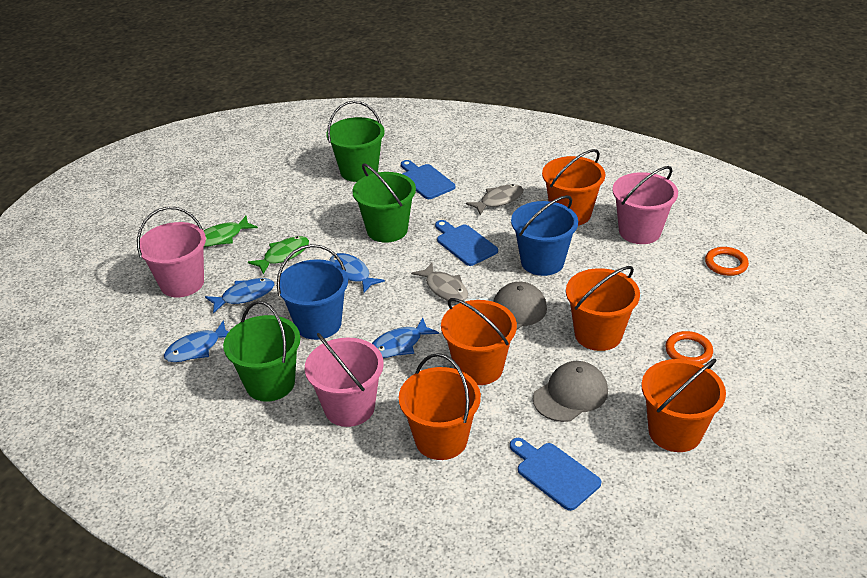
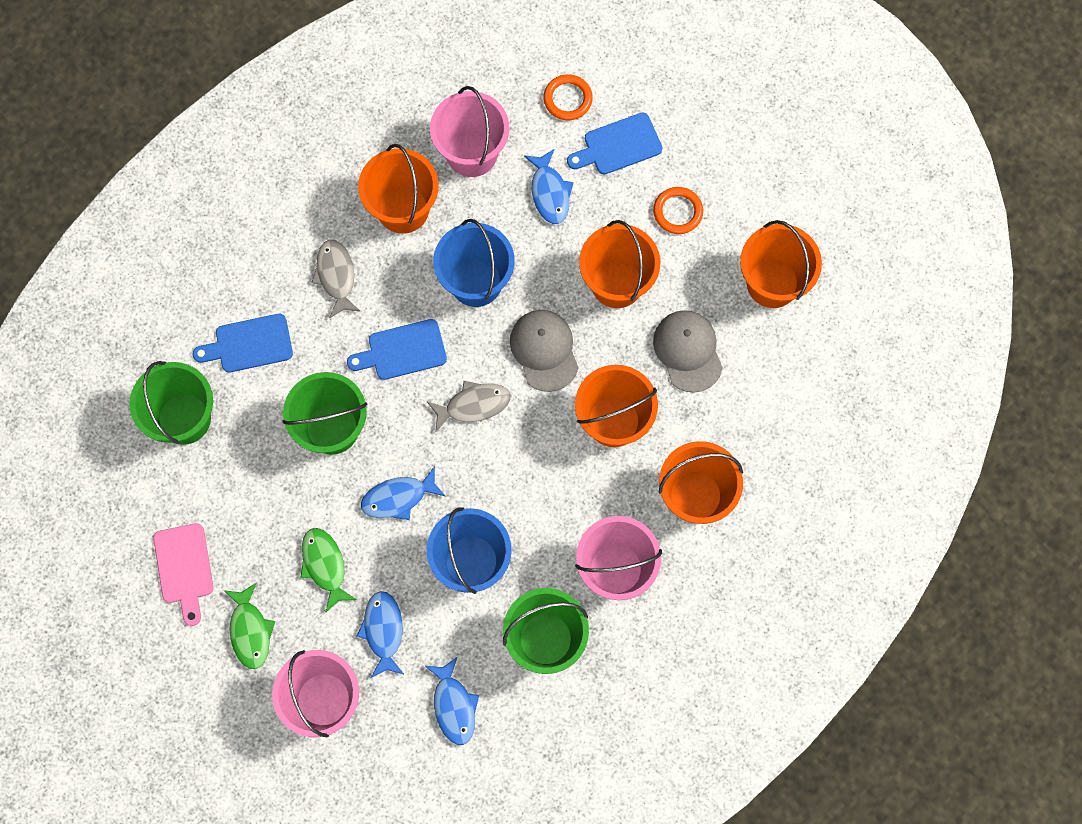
camera: 70 degrees left, 35 degrees up
(256, 199) = (184, 568): none -> pink cutting board
(399, 345) = (544, 487): blue fish -> blue fish (550, 192)
(554, 474) = (777, 412): blue cutting board -> blue cutting board (618, 145)

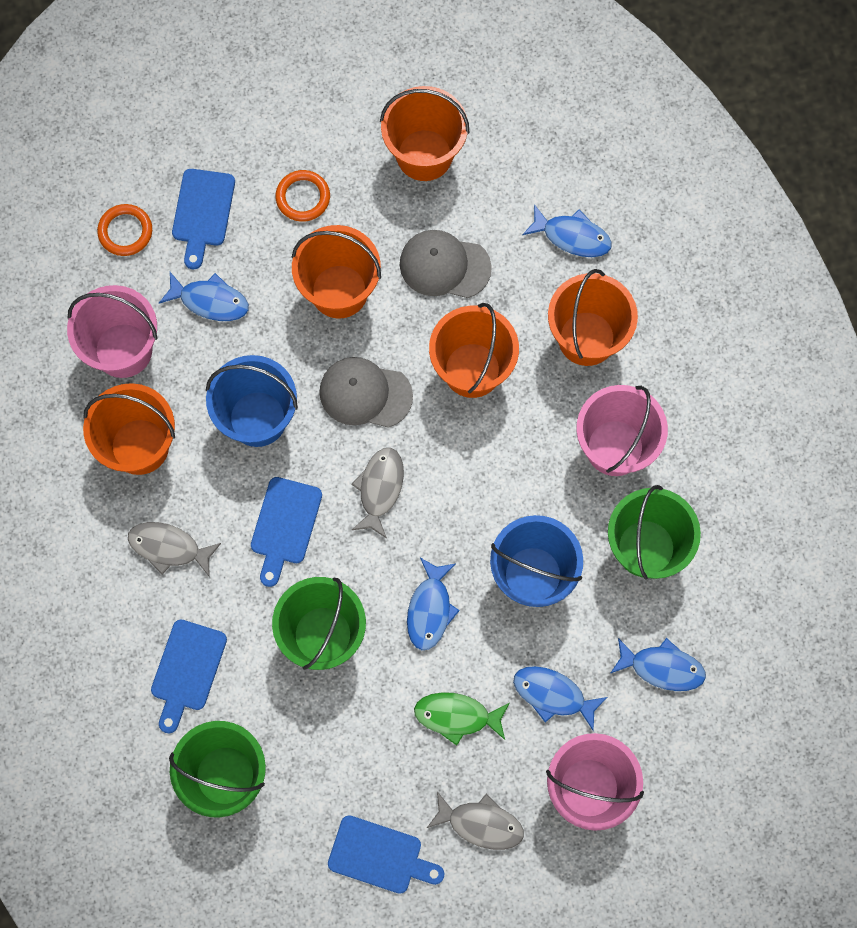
camera: 60 degrees left, 0 degrees up
(184, 568) = (380, 856): pink cutting board -> blue cutting board
(250, 631) = (481, 824): green fish -> grey fish
(776, 437) = (572, 236): none -> blue fish

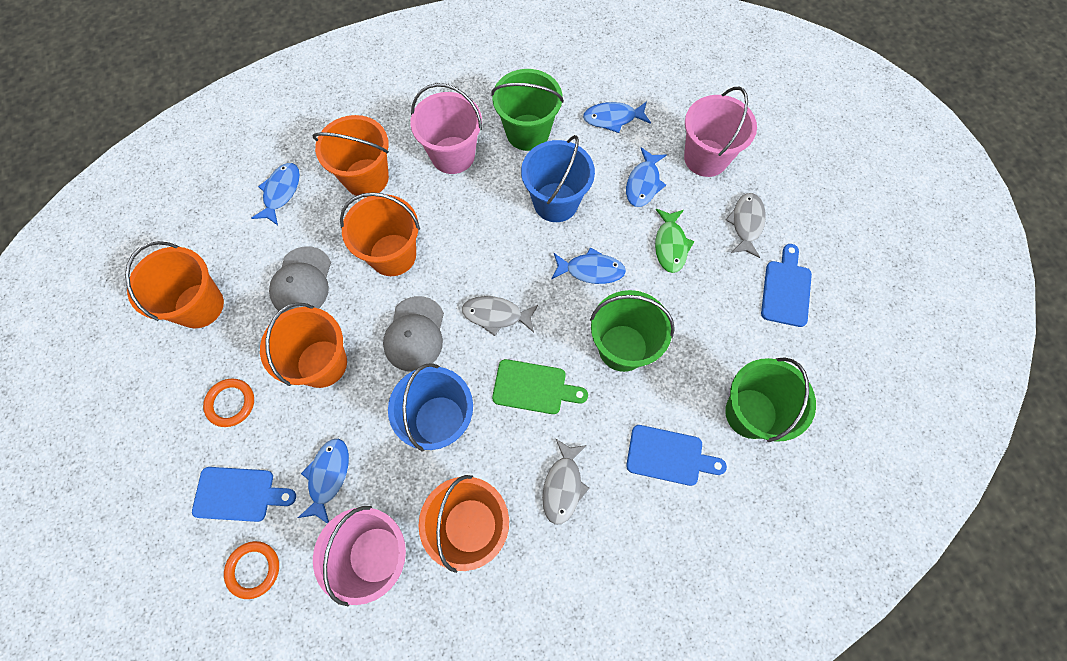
camera: 95 degrees left, 5 degrees down
(285, 525) = (534, 387): blue cutting board -> green cutting board
(662, 667) = (613, 118): blue fish -> blue fish turned 105 degrees counterclockwise

